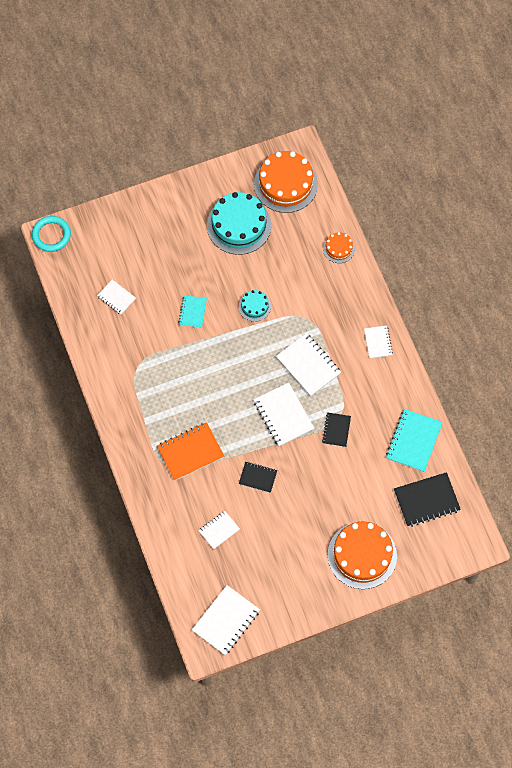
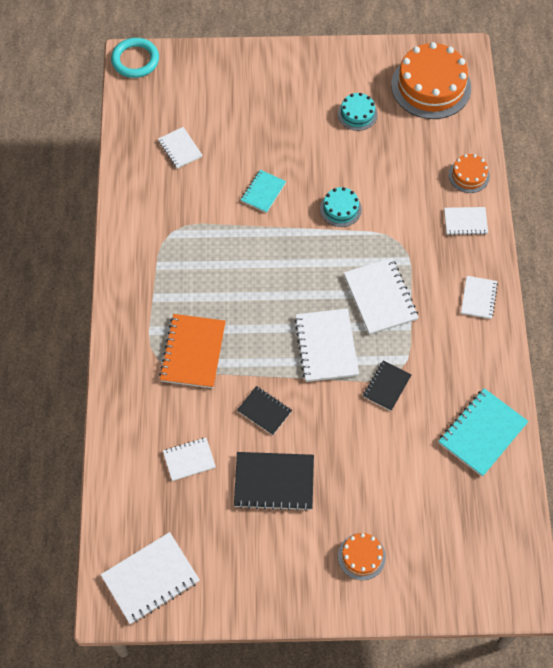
camera: 20 degrees right, 5 degrees down
(190, 452) = (193, 352): orange notebook -> orange notebook turned 75 degrees counterclockwise
(239, 225) = (357, 114): turquoise cake -> turquoise cake, size x0.49
(348, 286) = (465, 222): none -> white notebook
(362, 555) = (361, 556): orange cake -> orange cake, size x0.49
(426, 500) = (473, 514): black notebook -> black notebook (274, 482)

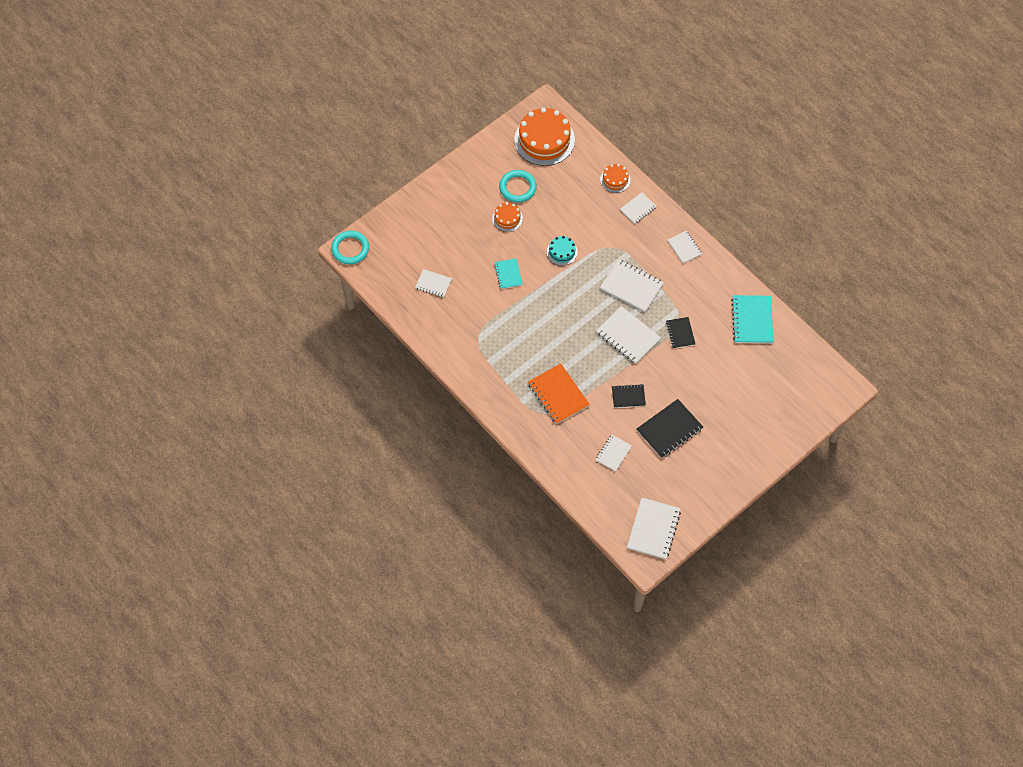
camera: 40 degrees left, 0 degrees up
(357, 114) = (517, 187): turquoise cake -> turquoise ring
(361, 556) = (749, 432): orange cake -> orange cake (507, 218)

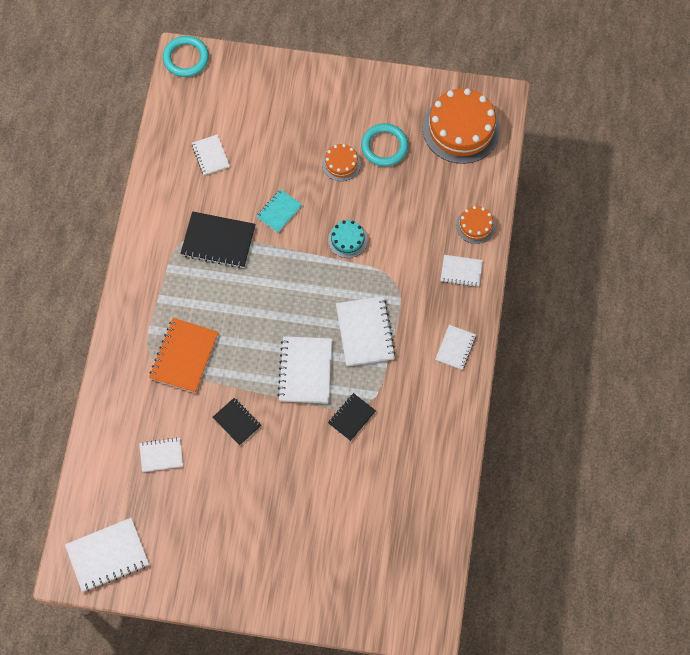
camera: 50 degrees right, 5 degrees up
(669, 429) = (232, 488): black notebook -> black notebook (218, 241)
(752, 320) = (428, 475): turquoise notebook -> none

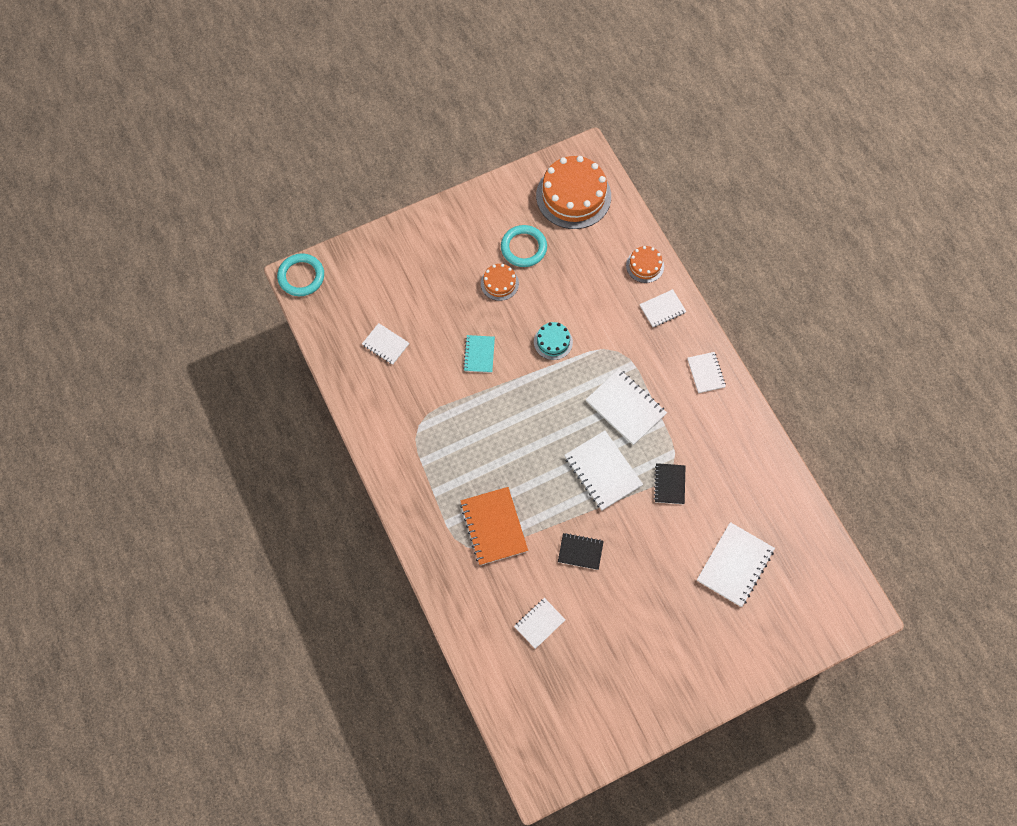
camera: 35 degrees left, 0 degrees up
(107, 555) = (561, 741): white notebook -> white notebook (735, 565)
(218, 241) = (447, 411): black notebook -> none

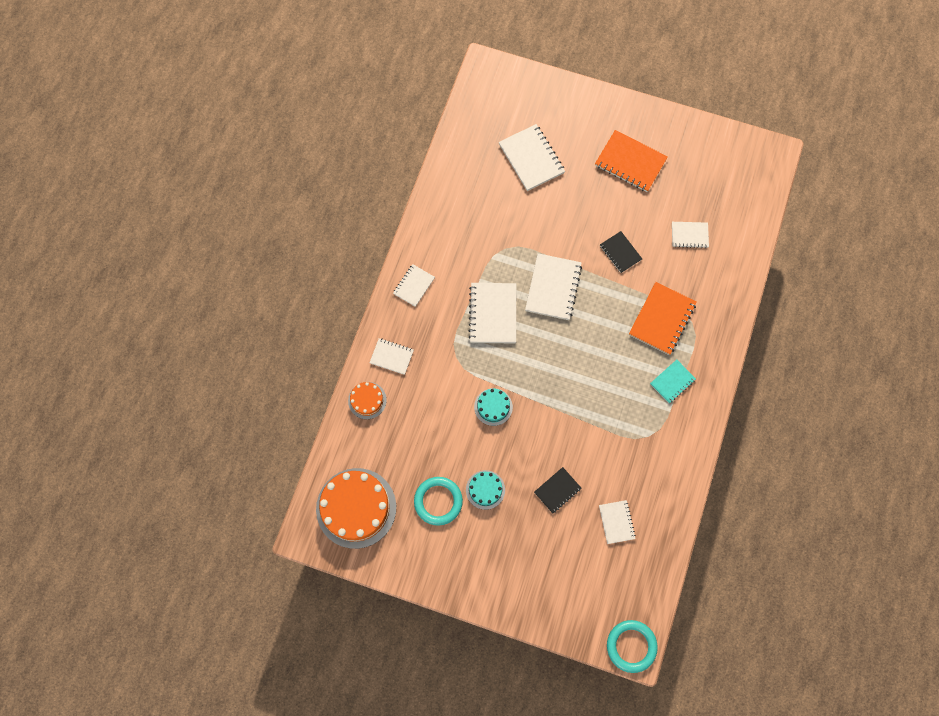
camera: 135 degrees left, 5 degrees up
(479, 354) = (555, 448): turquoise notebook -> turquoise notebook (672, 382)
(499, 283) = (485, 489): orange cake -> turquoise cake
(653, 644) = (630, 162): none -> orange notebook
(669, 484) = (518, 240): black notebook -> black notebook (557, 490)
(735, 565) = (531, 158): white notebook -> white notebook turned 75 degrees clockwise

